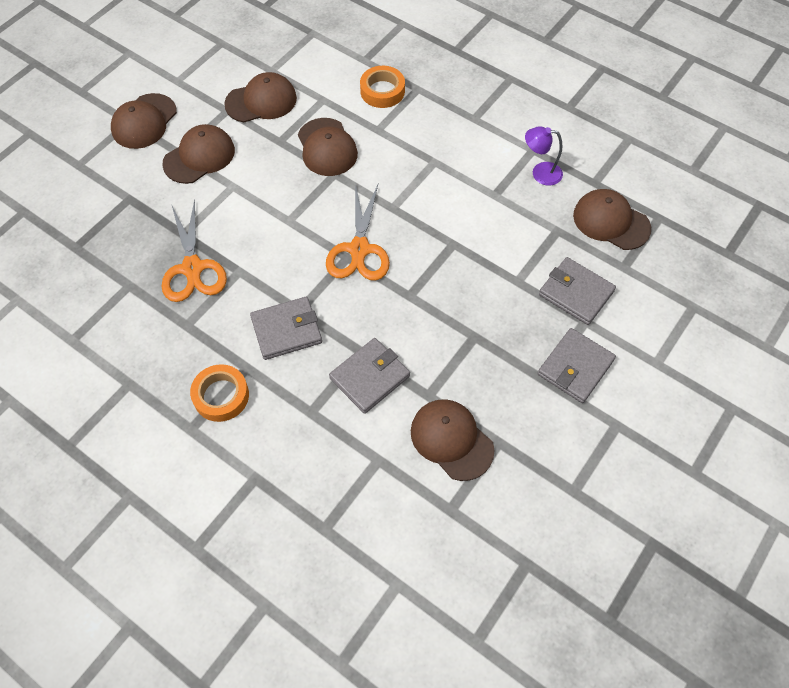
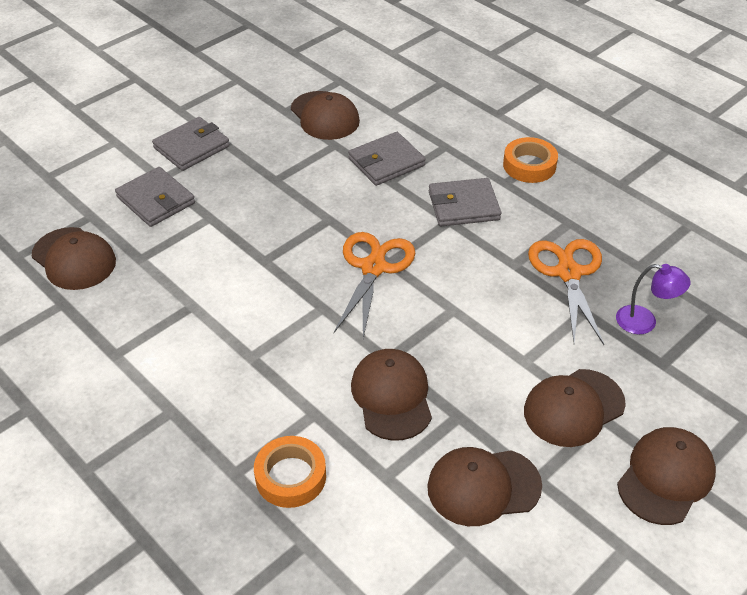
camera: 170 degrees left, 15 degrees down
(540, 173) = (122, 323): purple lamp -> purple lamp (644, 322)

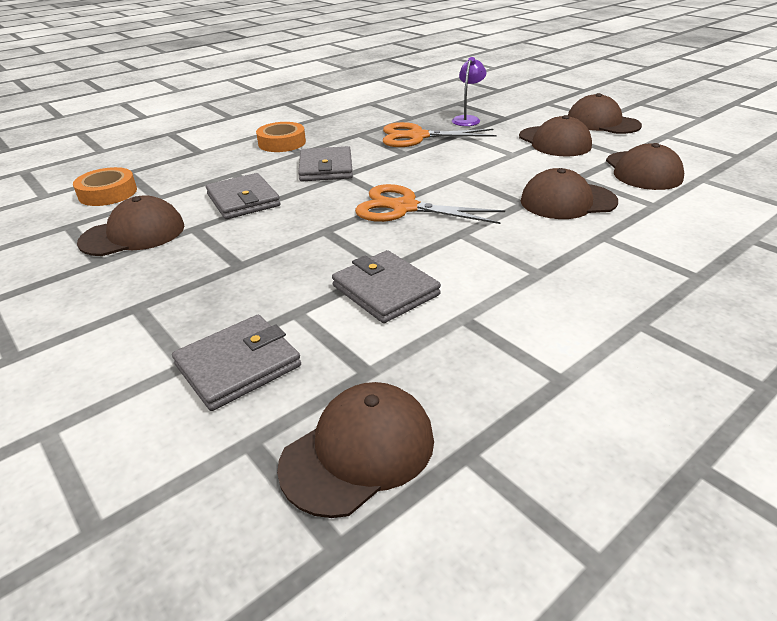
camera: 85 degrees left, 10 degrees down
(192, 147) = (125, 337): grey wallet -> grey wallet (385, 290)
(290, 476) = (683, 246): orange tape -> orange tape (108, 193)

